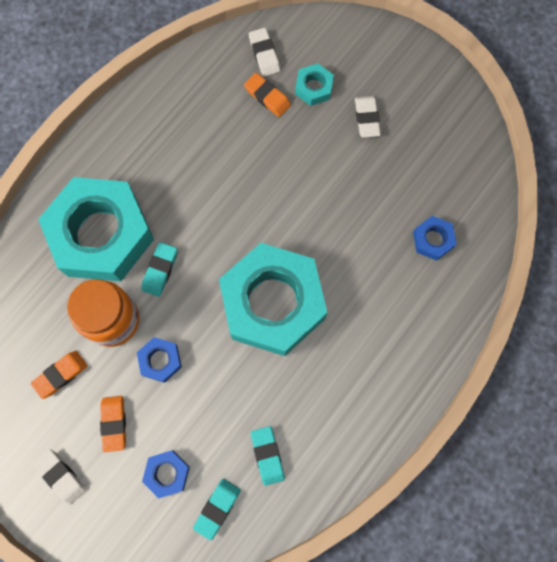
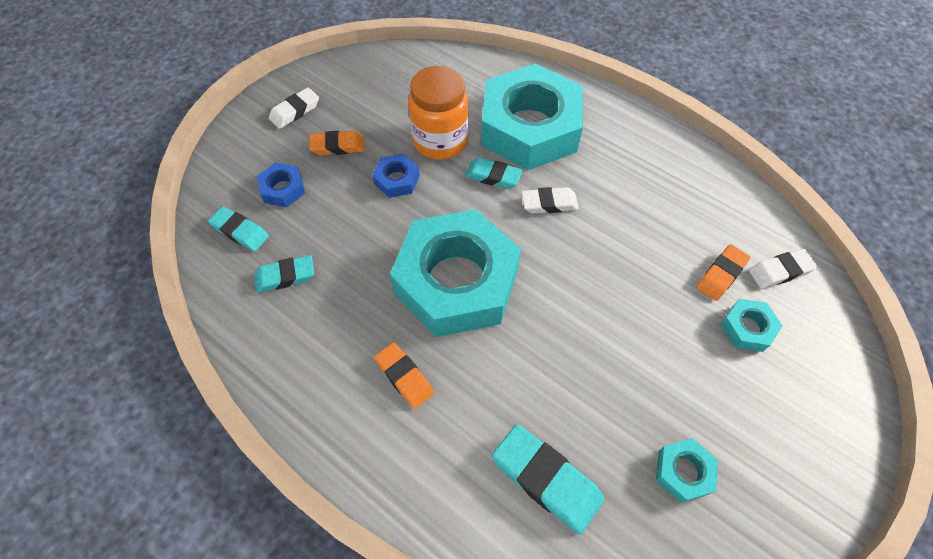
camera: 90 degrees right, 15 degrees down
(61, 375) = (389, 105): orange eraser -> orange eraser (404, 377)
(366, 118) = (717, 394): white eraser -> white eraser (549, 203)
(422, 150) = (683, 472): none -> turquoise nut
(433, 240) = (546, 479): blue nut -> turquoise eraser

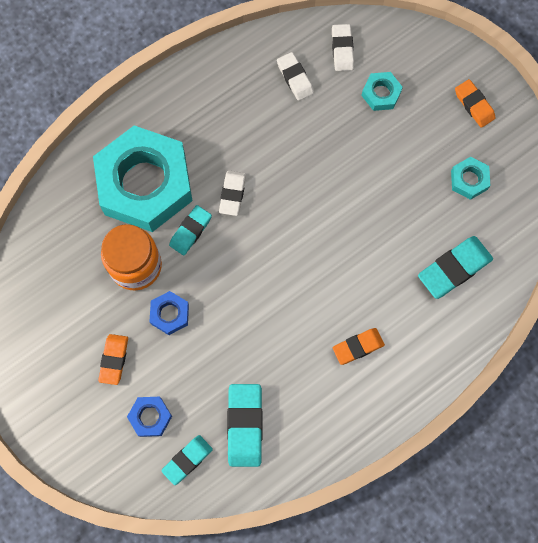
camera: 75 degrees left, 15 degrees up
(285, 276) = (245, 425): turquoise eraser -> turquoise eraser, size x1.56
(295, 111) = (55, 394): white eraser -> white eraser (295, 78)
(457, 281) = (287, 288): turquoise nut -> none
(721, 275) = (334, 92): orange eraser -> orange eraser (474, 105)

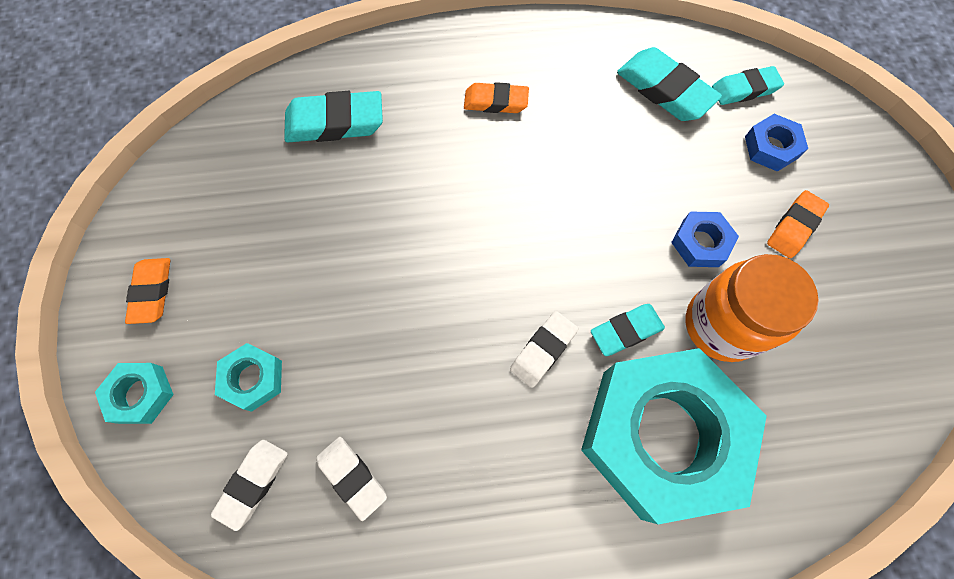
camera: 150 degrees left, 5 degrees down
(245, 425) = (664, 90): turquoise eraser -> turquoise eraser turned 75 degrees counterclockwise
(295, 78) = (352, 477): white eraser -> white eraser turned 45 degrees counterclockwise
(469, 180) = (239, 205): turquoise nut -> turquoise nut (140, 394)

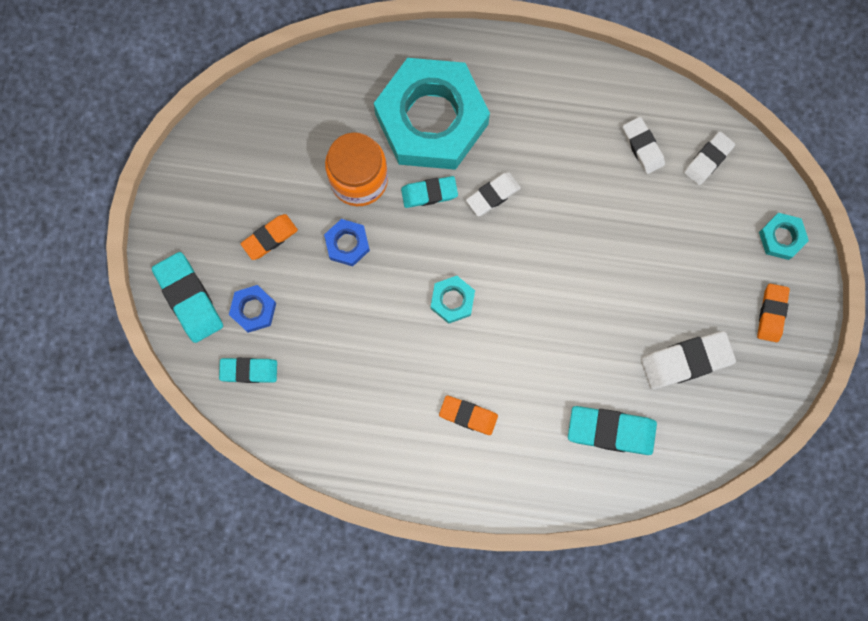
camera: 165 degrees left, 10 degrees up
(253, 378) = (702, 228): turquoise nut -> turquoise nut (452, 300)
(257, 212) = (686, 361): none -> white eraser
(664, 90) = (318, 388): turquoise eraser -> turquoise eraser (189, 298)

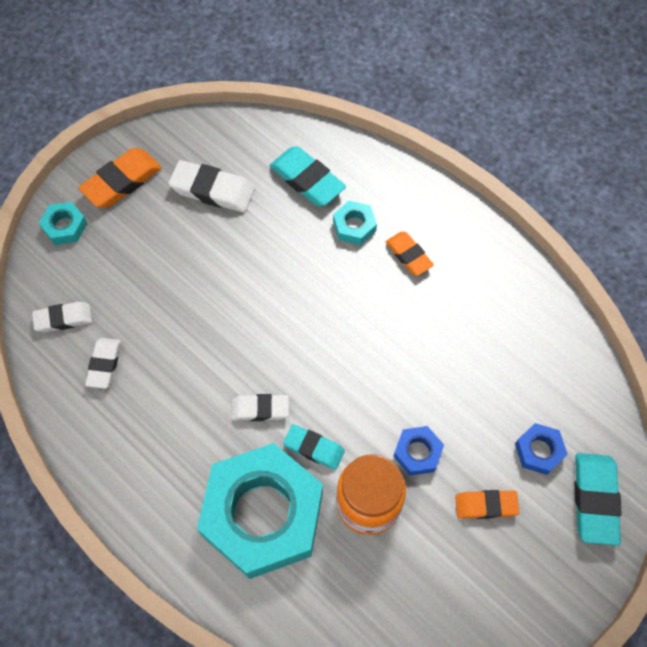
camera: 145 degrees left, 15 degrees down
(249, 370) = (573, 402): turquoise eraser -> none
(452, 300) = (359, 347): turquoise nut -> turquoise nut (354, 226)
(771, 313) = (122, 182): orange eraser -> orange eraser, size x1.56

